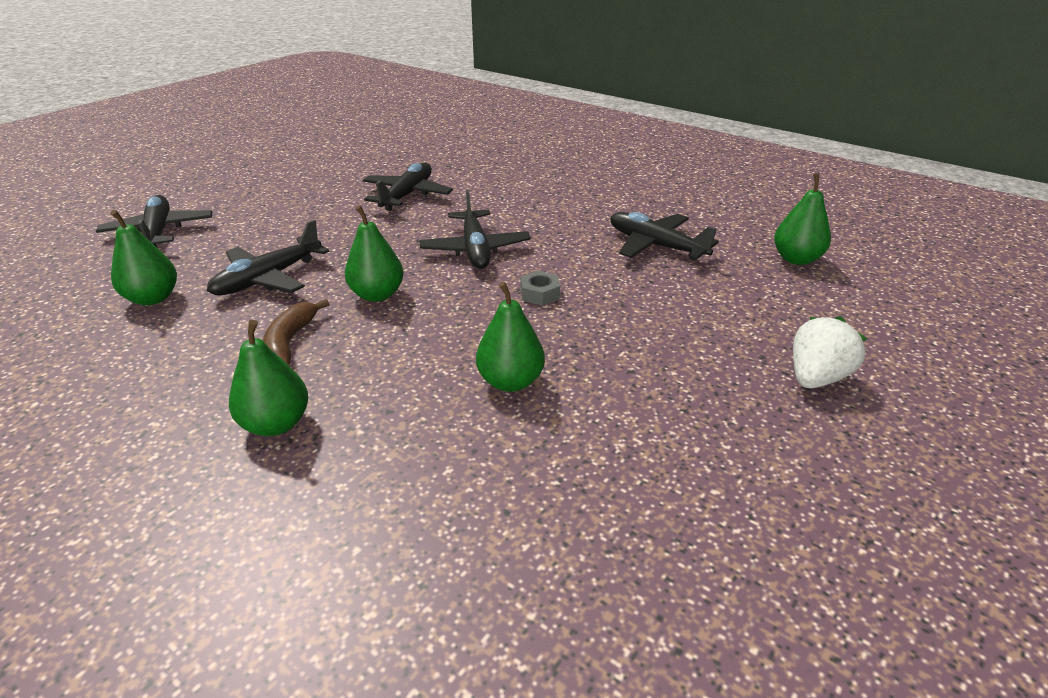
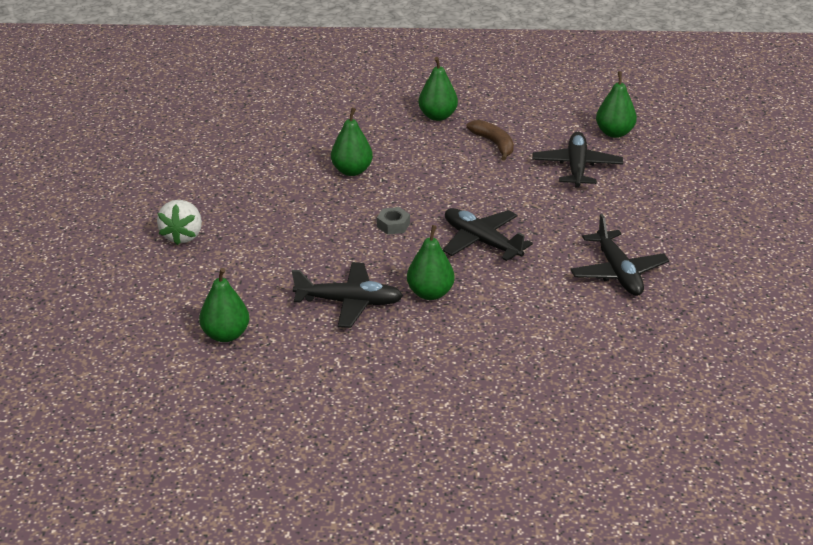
camera: 145 degrees right, 0 degrees up
(159, 232) = (717, 165): black plane -> none
(377, 295) = (493, 184): green pear -> green pear (430, 293)

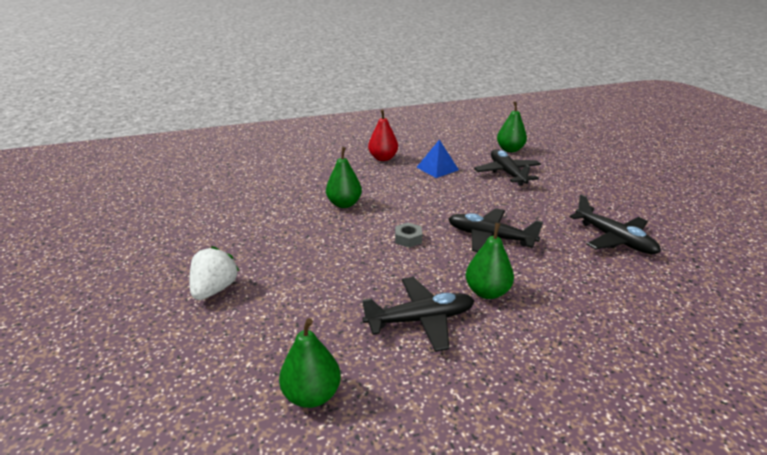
camera: 20 degrees left, 5 degrees down
(182, 236) = (215, 289): white strawberry -> white strawberry turned 150 degrees counterclockwise
(437, 116) = (383, 158): green pear -> red pear
(494, 144) = (437, 168): brown banana -> blue pyramid

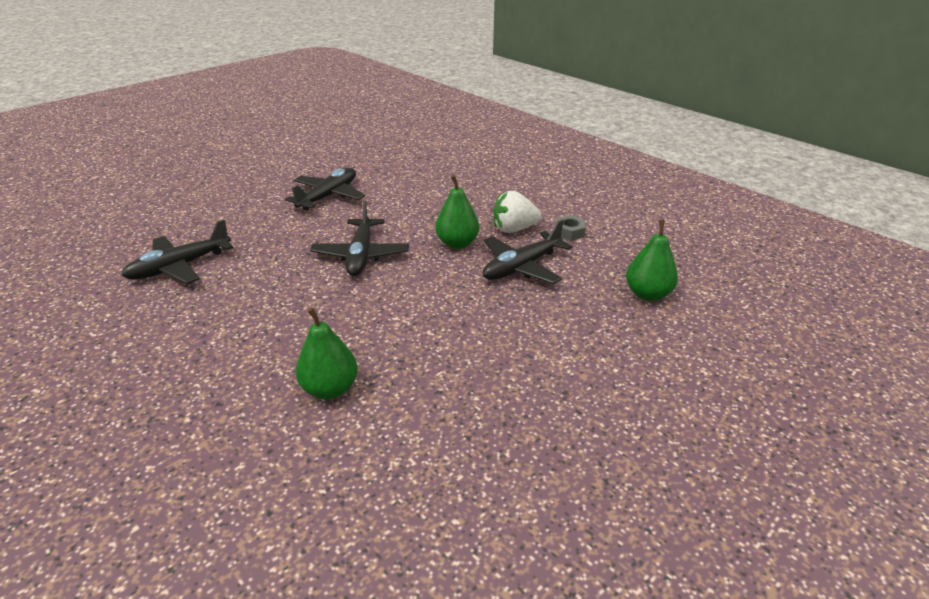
camera: 115 degrees left, 5 degrees up
(215, 289) = (604, 420): white strawberry -> white strawberry (514, 229)
(383, 158) = (125, 403): red pear -> none
(408, 239) = (395, 305): grey nut -> grey nut (569, 232)
(421, 319) = (521, 267): black plane -> black plane turned 90 degrees counterclockwise
(437, 168) = (170, 329): blue pyramid -> none
(510, 150) = (84, 276): green pear -> none

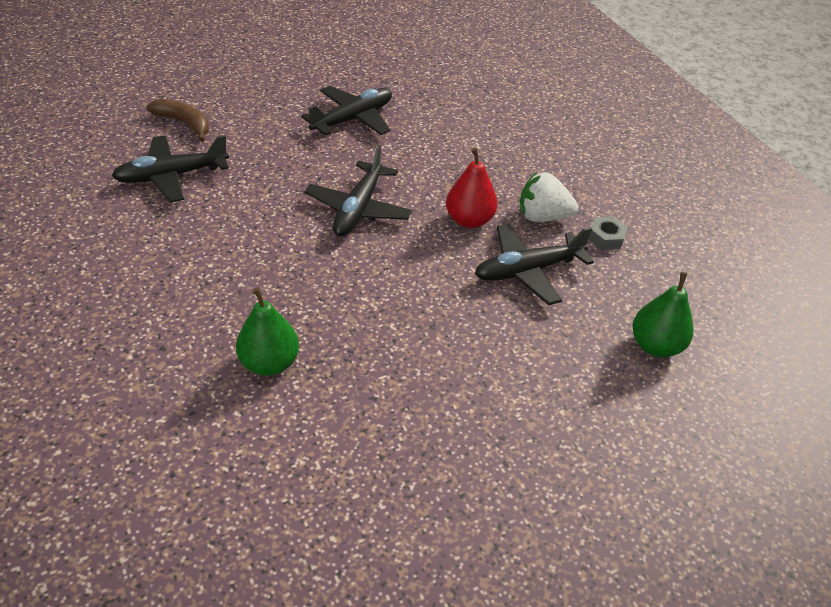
camera: 15 degrees right, 10 degrees up
(178, 227) = (184, 123): none -> brown banana
(457, 243) = (469, 220): green pear -> red pear

